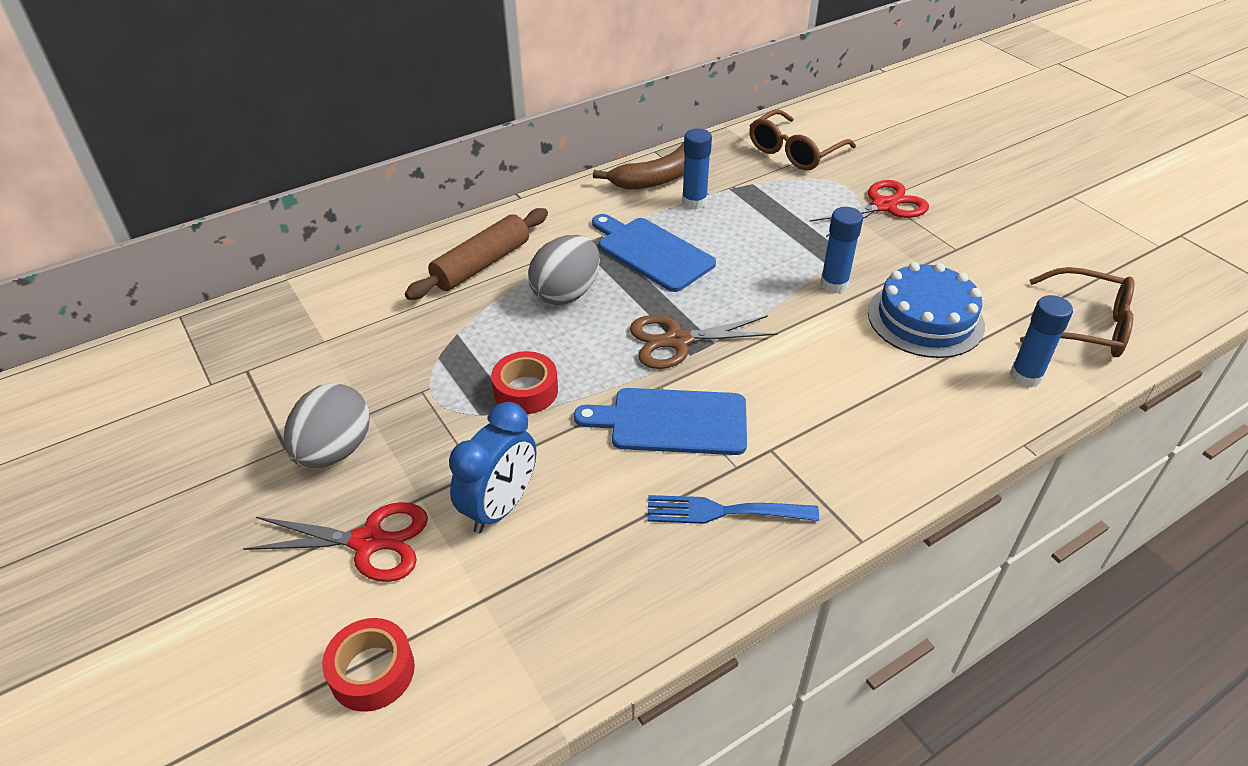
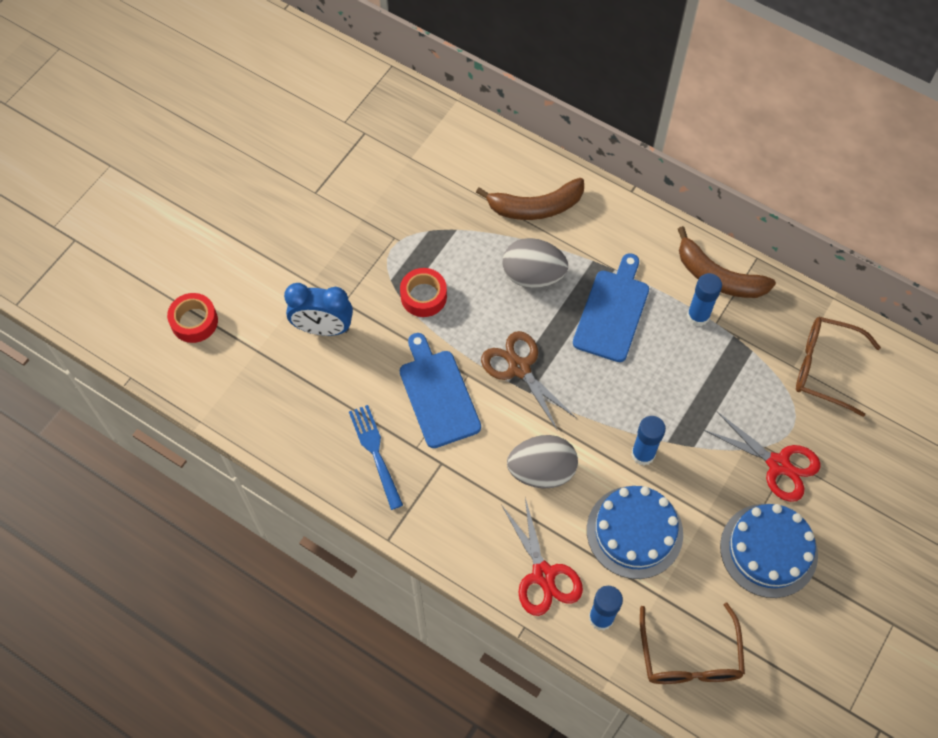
camera: 65 degrees right, 20 degrees up
(334, 451) = (324, 219): grey egg -> grey egg (541, 471)
(369, 542) = (270, 274): red scissors -> red scissors (543, 575)
(482, 264) = (535, 207): brown rolling pin -> brown banana
(975, 239) = (768, 550): none -> blue cake

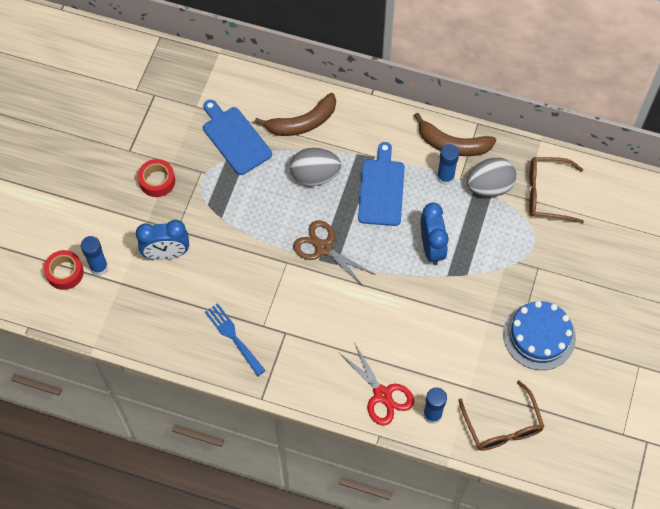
camera: 15 degrees left, 0 degrees up
(423, 296) = (236, 211): red tape -> red tape (157, 181)
(438, 394) = (268, 282): blue cutting board -> blue cutting board (235, 138)
(541, 471) = (361, 320): grey egg -> grey egg (489, 187)
(634, 532) = (440, 347): blue cake -> none
(643, 454) = (431, 289): blue glue stick -> blue glue stick (99, 267)
(657, 401) = (432, 248): none -> blue clock
(778, 464) = (531, 272): red scissors -> none

